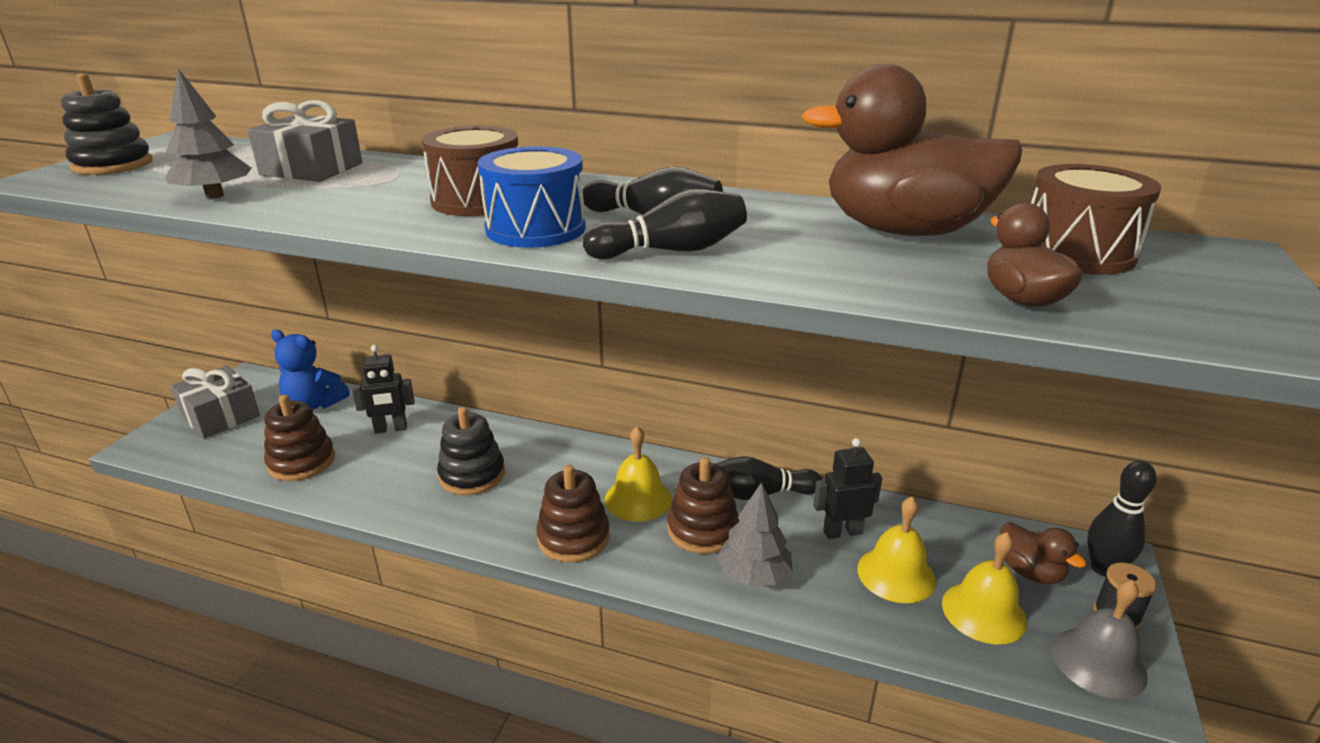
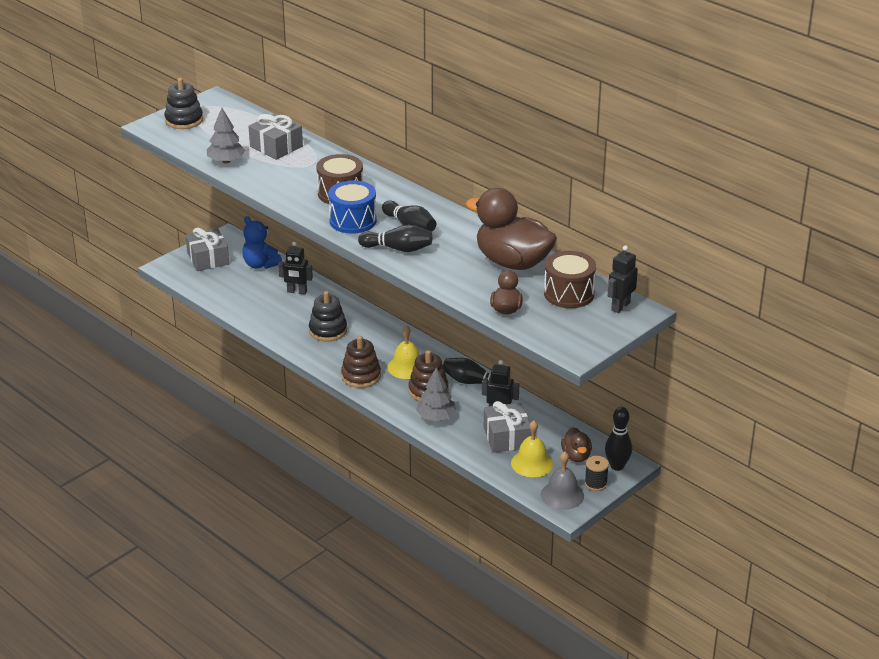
camera: 25 degrees right, 5 degrees up
(301, 462) = (243, 299): brown stacking toy -> none
(896, 574) = (506, 437): yellow bell -> grey gift
(1191, 253) = (620, 306): none -> black robot

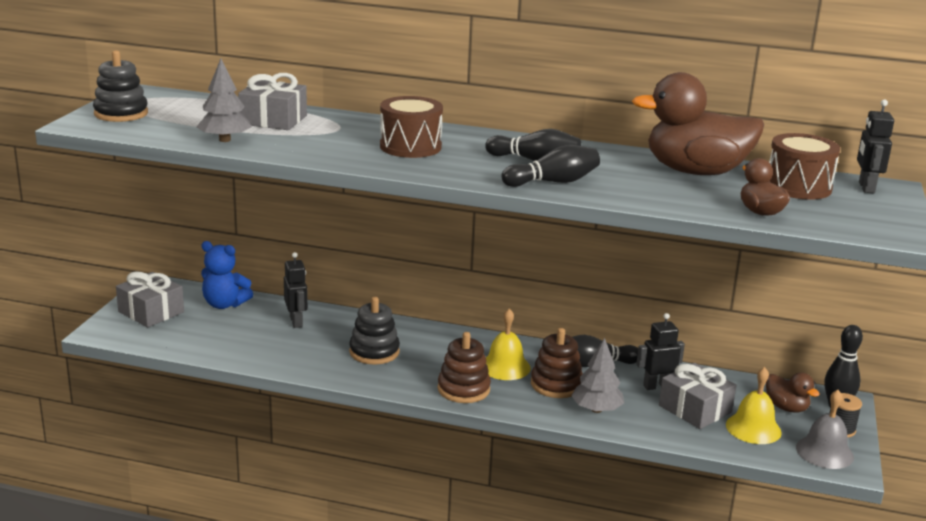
camera: 30 degrees left, 10 degrees down
(297, 292) = (296, 322): black robot -> black robot turned 90 degrees counterclockwise
(353, 221) = (461, 167): blue drum -> none

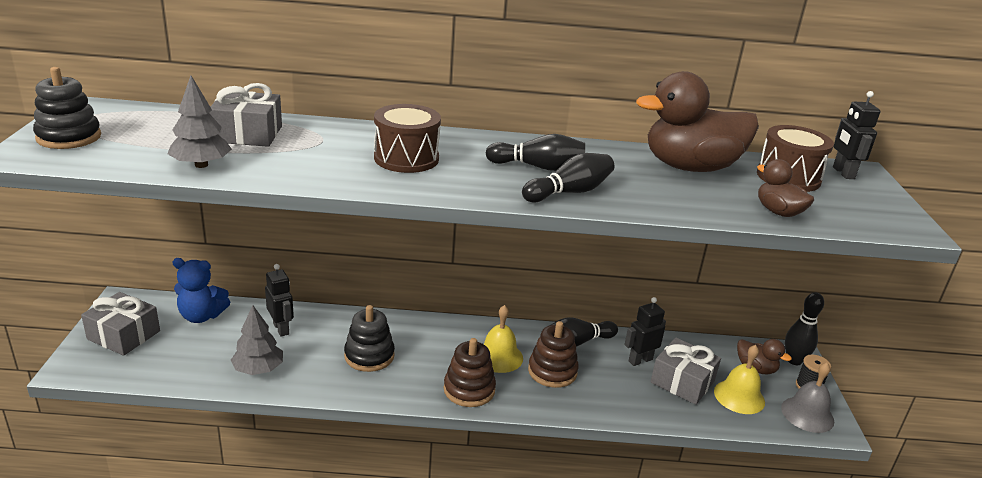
camera: 15 degrees left, 5 degrees up
(596, 409) = (598, 395): grey tree -> grey tree (258, 369)

